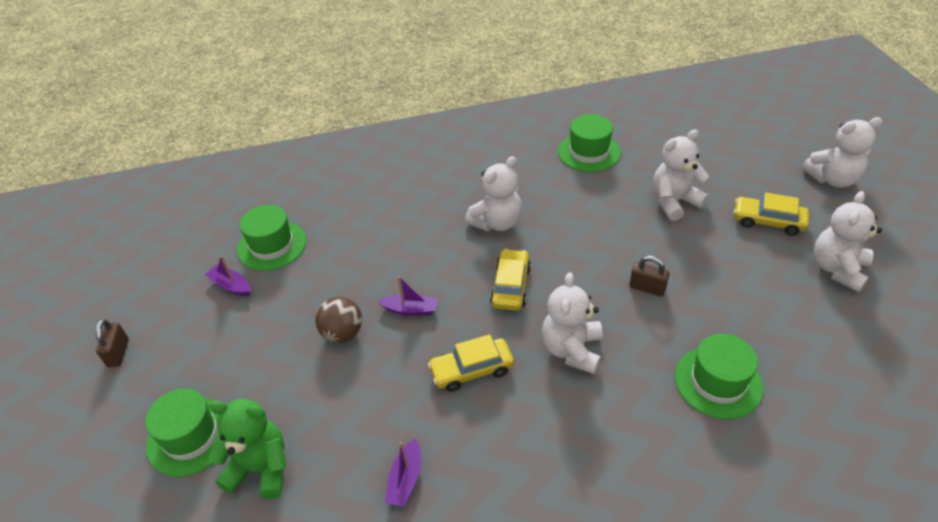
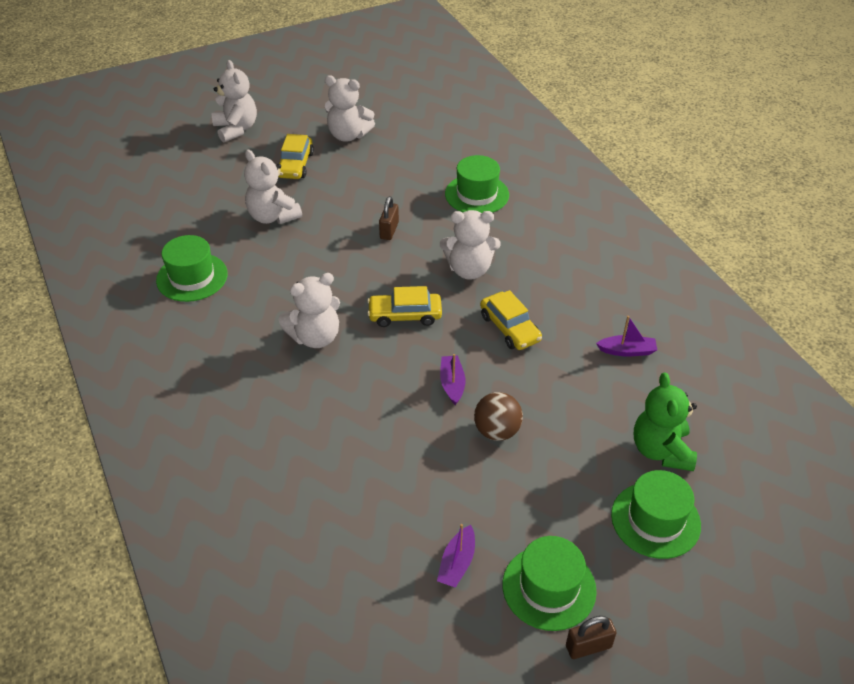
camera: 105 degrees left, 0 degrees up
(272, 245) = (381, 543): green hat -> green hat (549, 587)
(496, 222) = (315, 337): white teddy bear -> white teddy bear turned 120 degrees clockwise

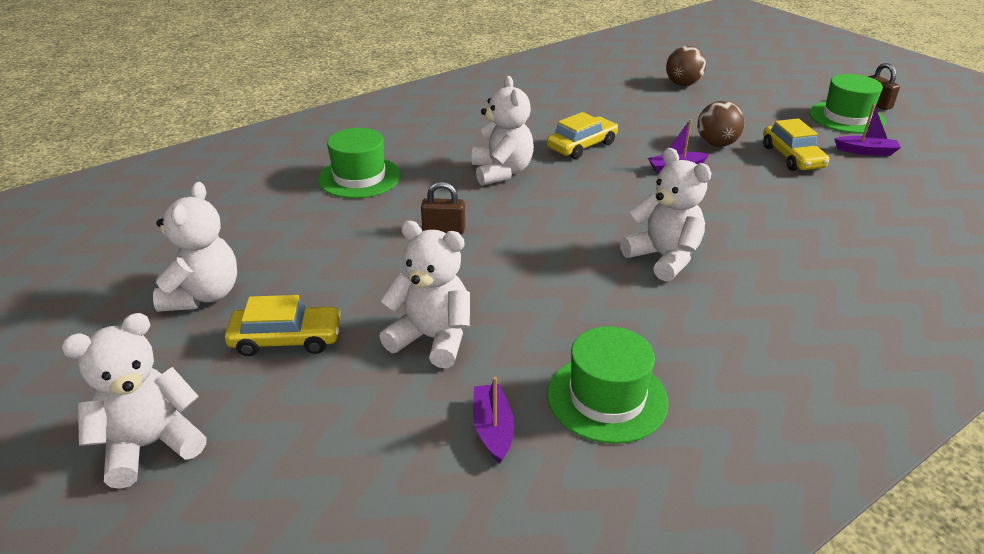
camera: 100 degrees left, 10 degrees down
(273, 216) = (432, 338): white teddy bear -> white teddy bear turned 105 degrees counterclockwise
(405, 315) = (594, 203): yellow car -> yellow car (792, 157)
(627, 351) = (582, 96): purple boat -> purple boat (493, 429)
(655, 520) = (749, 86): green hat -> none
(661, 450) = (683, 84): green teddy bear -> brown ball

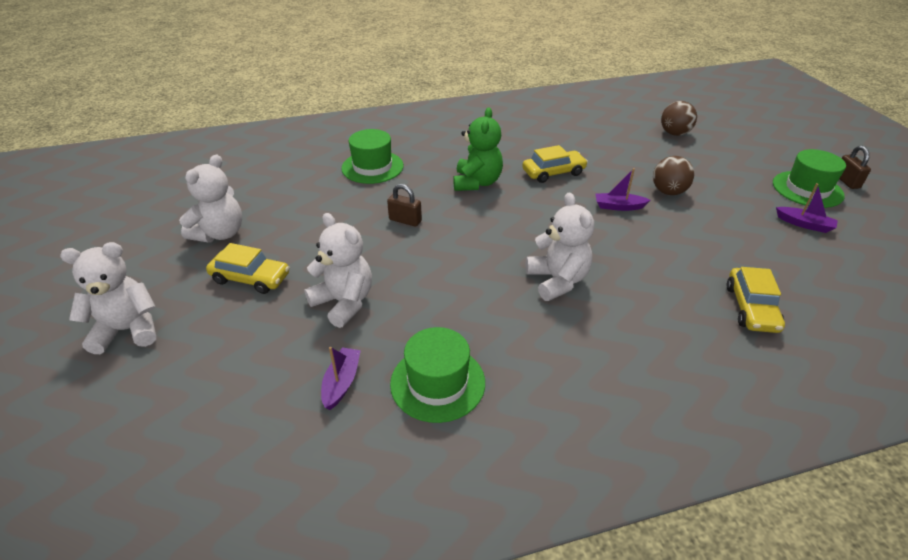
camera: 20 degrees right, 5 degrees up
(501, 172) = (477, 183): white teddy bear -> green teddy bear
(792, 157) = (729, 216): yellow car -> yellow car (751, 308)

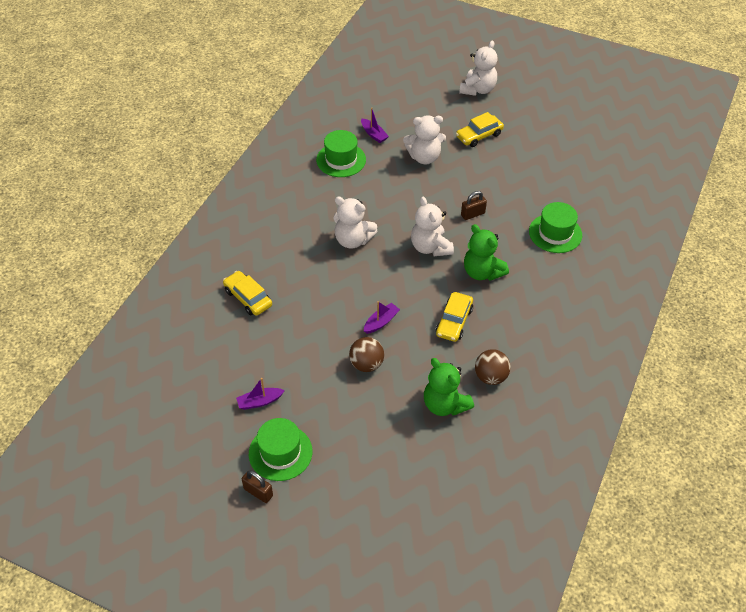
camera: 130 degrees right, 10 degrees up
(220, 233) = (535, 139): white teddy bear -> white teddy bear (430, 247)
(631, 144) = (444, 404): none -> green teddy bear
(674, 133) = (430, 453): brown ball -> brown ball (490, 377)

